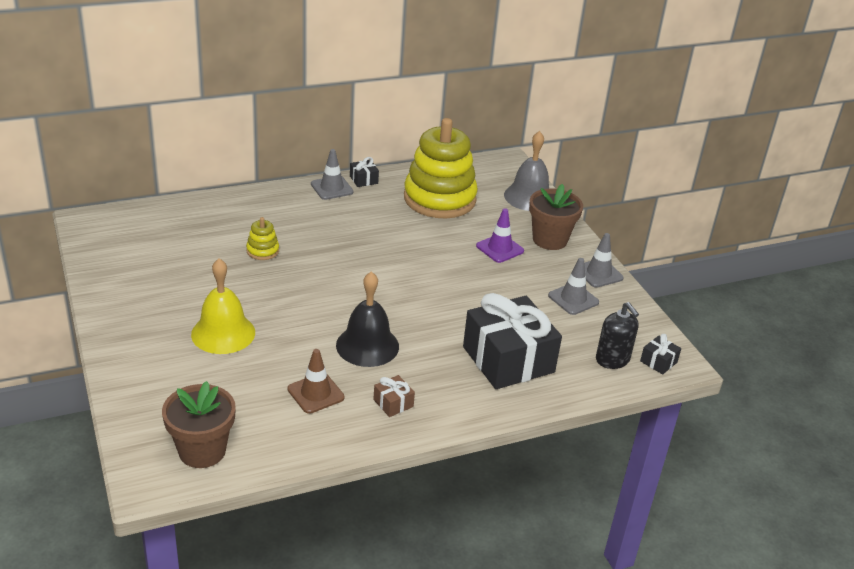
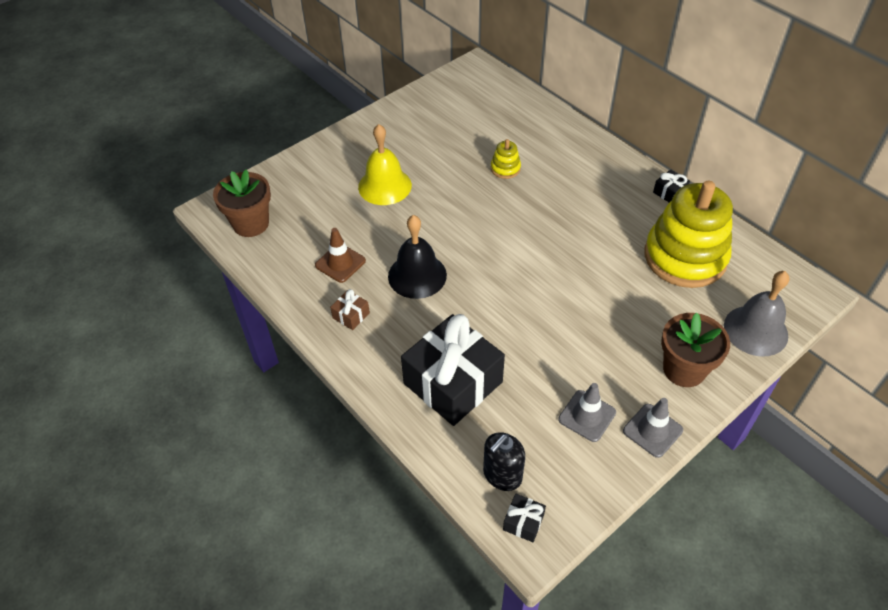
camera: 75 degrees right, 15 degrees up
(332, 188) = (636, 176): grey traffic cone -> none
(500, 248) = (633, 329): purple traffic cone -> none

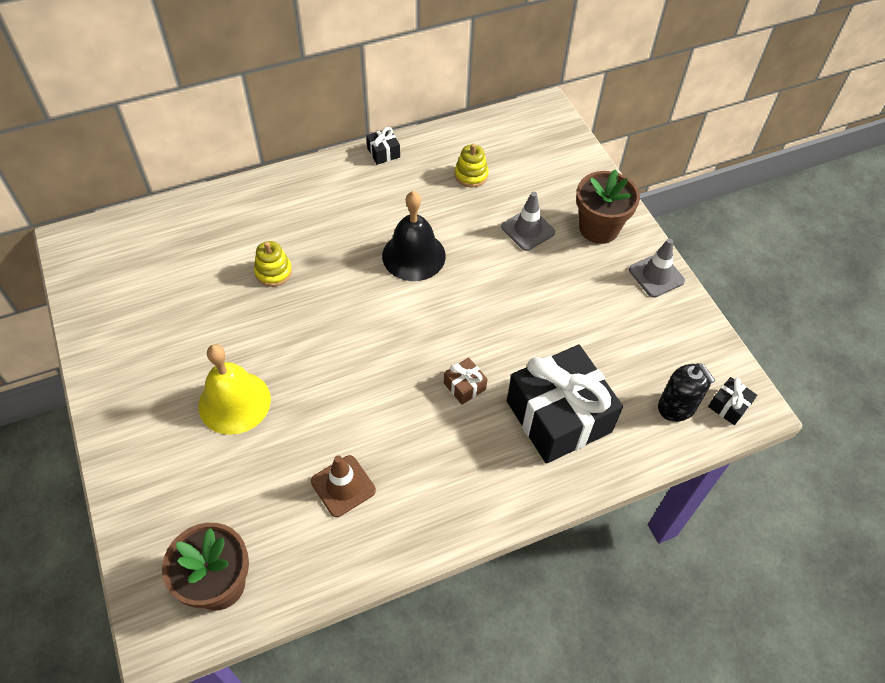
camera: 75 degrees left, 5 degrees up
(351, 315) = (431, 494): brown gift -> brown gift (464, 386)
(417, 275) = (398, 408): black bell -> black bell (413, 255)
(587, 416) = (629, 317): grey traffic cone -> grey traffic cone (528, 230)
(685, 257) = (471, 175): yellow stacking toy -> yellow stacking toy, size x0.41
(755, 330) = (573, 164): grey bell -> none

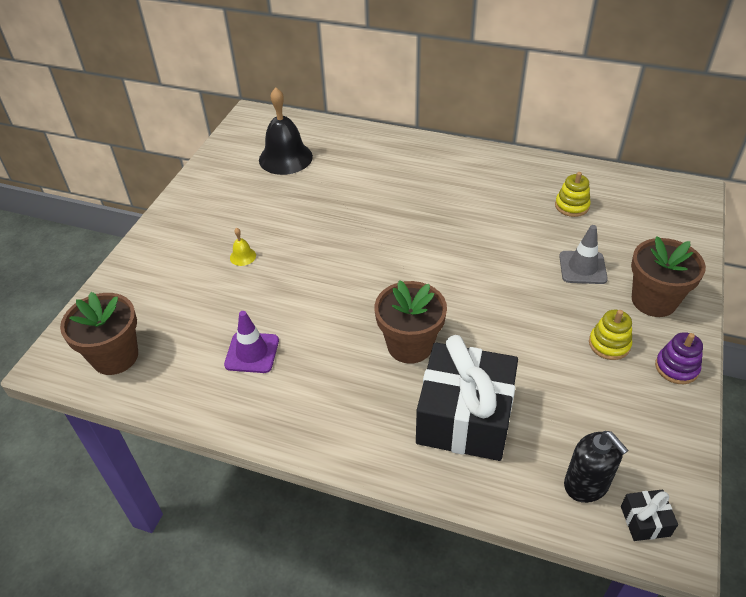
camera: 45 degrees right, 10 degrees down
(234, 402) = (243, 256): yellow bell -> yellow bell, size x0.42
(273, 272) = (352, 194): yellow stacking toy -> yellow stacking toy (609, 344)
(343, 486) = (252, 352): brown traffic cone -> purple traffic cone
(383, 152) = (513, 159): black gift -> none
(413, 255) = (465, 236): black bell -> black bell (285, 158)
(464, 386) = (410, 345): brown gift -> brown flower pot
(656, 275) = (676, 367): grey traffic cone -> purple stacking toy
(676, 407) = (586, 484): black soap dispenser -> black soap dispenser turned 45 degrees counterclockwise

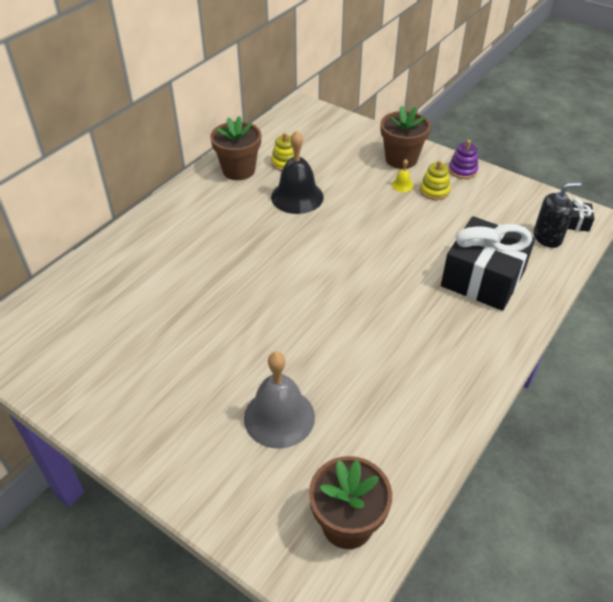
camera: 75 degrees left, 0 degrees up
(217, 288) = (279, 417): none -> grey bell
(243, 256) = (240, 388): yellow bell -> yellow bell (402, 185)
(252, 352) = (379, 399): purple traffic cone -> none
(285, 158) = (94, 325): black bell -> black bell (297, 197)
(410, 345) = (403, 291): brown flower pot -> brown flower pot (238, 170)
(582, 267) = (355, 179): grey traffic cone -> none

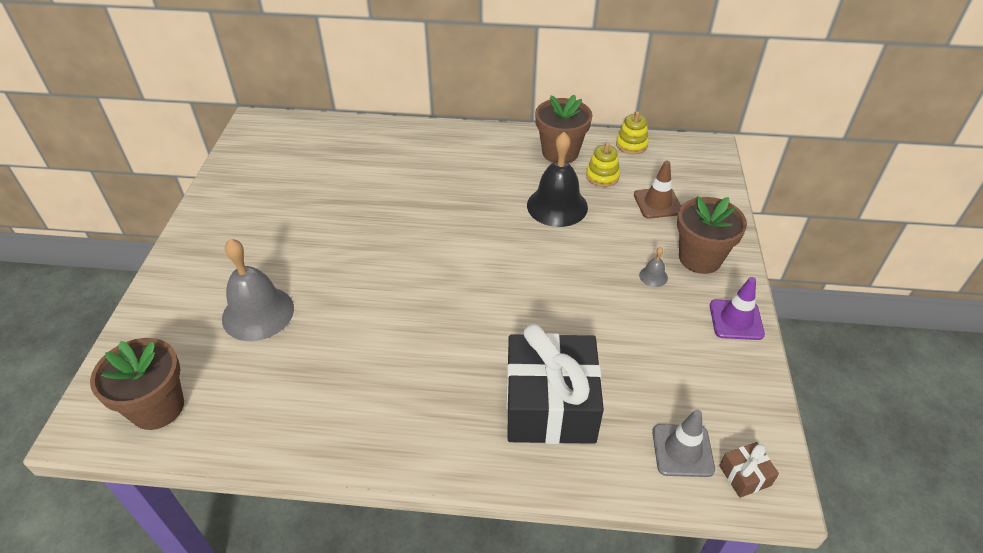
camera: 60 degrees right, 0 degrees up
(335, 152) = (657, 203): none -> brown traffic cone
(402, 185) = (653, 276): yellow bell -> grey bell
(434, 191) = (670, 307): yellow stacking toy -> yellow stacking toy (631, 145)
(462, 170) = (736, 320): purple stacking toy -> purple traffic cone
(547, 237) = (682, 450): black soap dispenser -> grey traffic cone
(575, 222) = (744, 475): black gift -> brown gift

